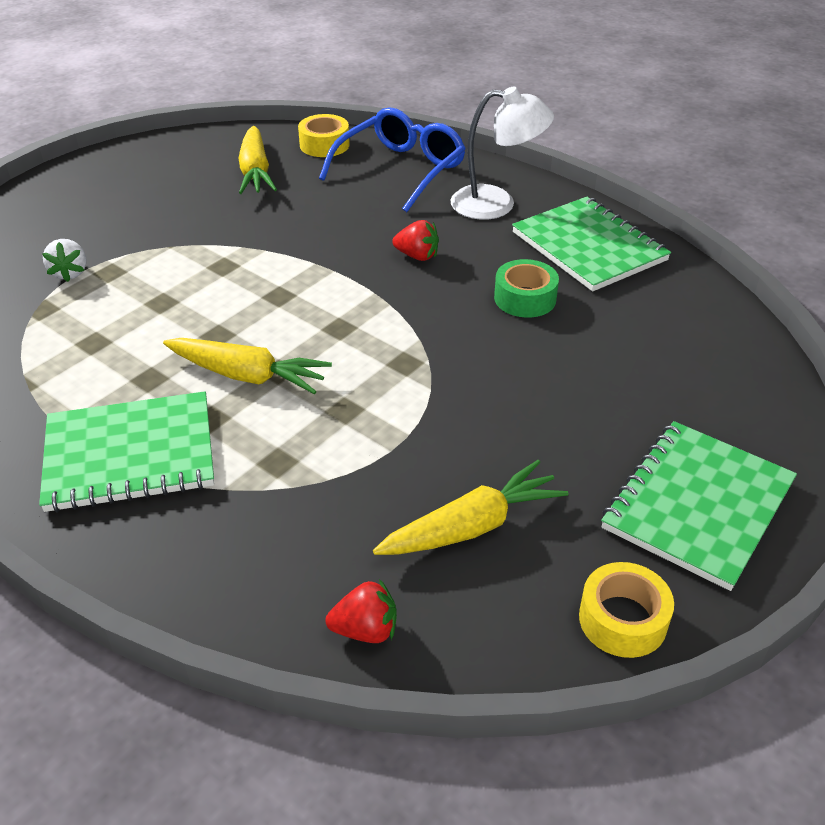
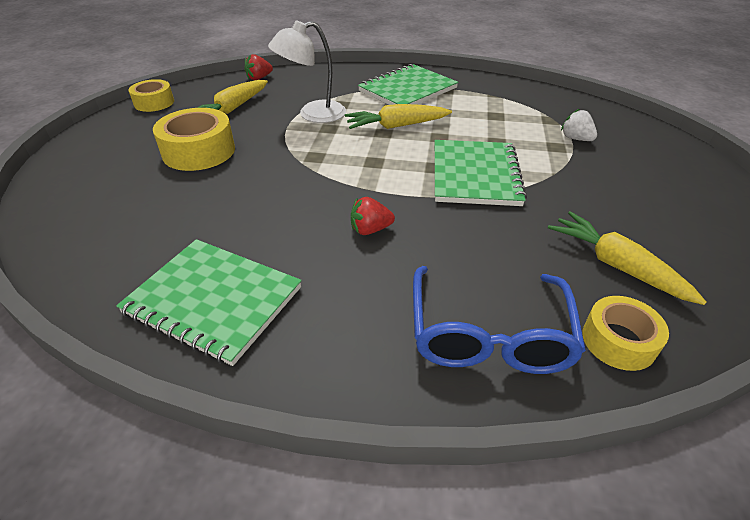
camera: 150 degrees right, 0 degrees up
(496, 204) = (341, 324): white lamp -> white lamp (313, 114)
(525, 298) = (256, 223): green tape -> none
(561, 433) = (199, 151): none -> yellow tape
(698, 505) = (114, 143): green notebook -> green notebook (475, 175)

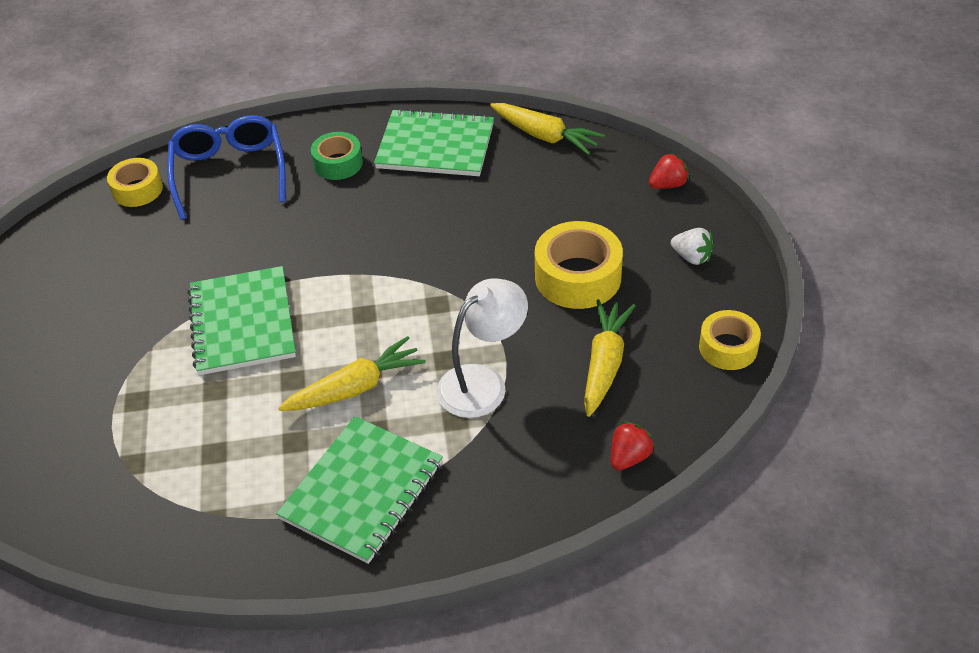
camera: 165 degrees right, 5 degrees up
(342, 309) = (338, 163): none -> green tape
(370, 230) = (339, 229): red strawberry -> red strawberry (668, 185)
(576, 139) = (105, 425): white strawberry -> white strawberry (692, 257)
(616, 265) = (118, 248): yellow carrot -> yellow carrot (545, 136)

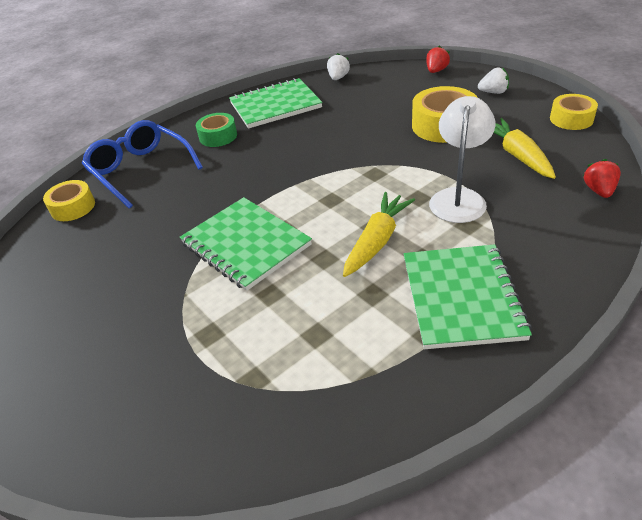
camera: 30 degrees left, 5 degrees down
(545, 136) = (338, 78): yellow carrot -> white strawberry

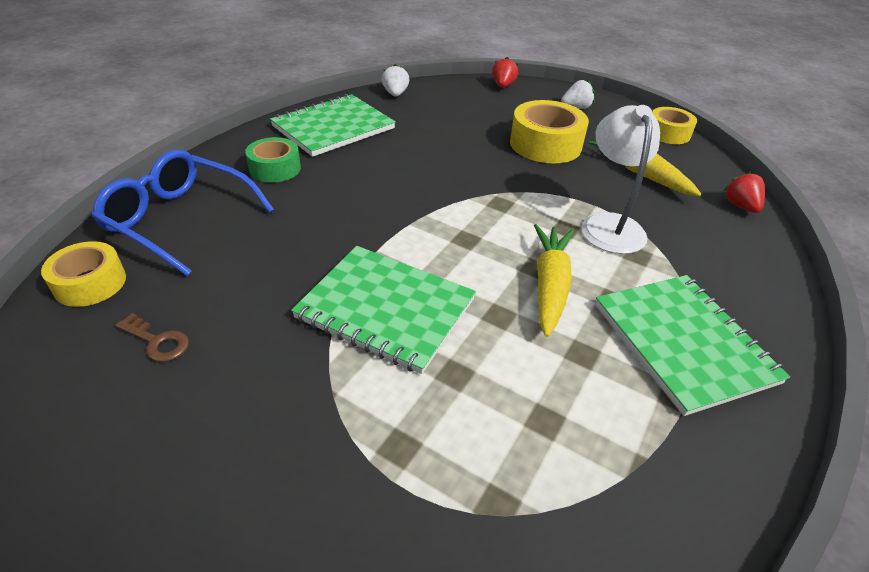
camera: 25 degrees left, 0 degrees up
(96, 248) = (157, 341): none -> brown key

